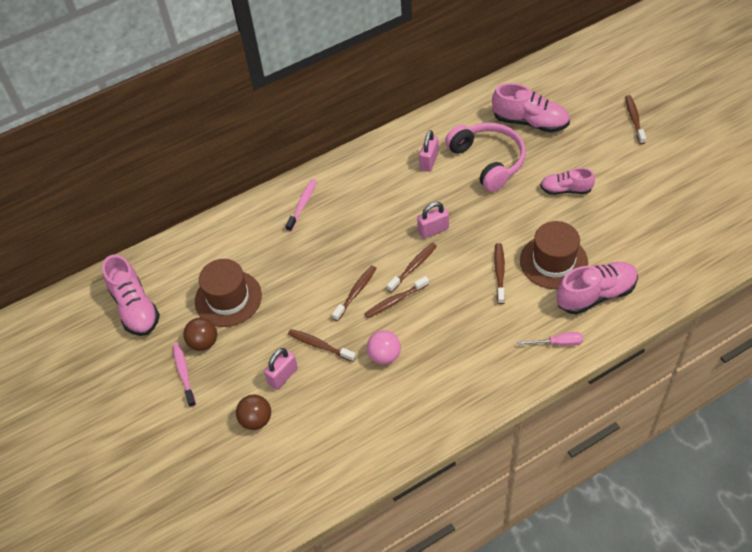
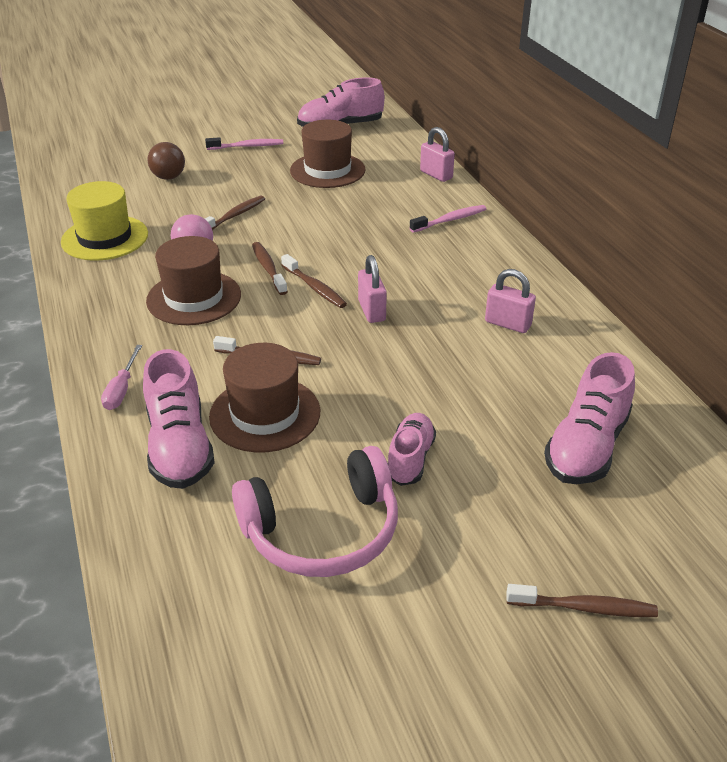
camera: 95 degrees right, 15 degrees down
(203, 342) = (278, 156): brown ball -> none
(283, 376) = (209, 193): pink padlock -> pink padlock (436, 175)
(302, 204) = (450, 220): pink toothbrush -> pink toothbrush turned 60 degrees counterclockwise
(356, 292) = (296, 244): brown toothbrush -> none
(374, 430) = (105, 238): none -> yellow hat
(445, 336) = (194, 298): none -> brown hat
(488, 161) = (497, 382): pink headphones -> pink headphones (322, 531)

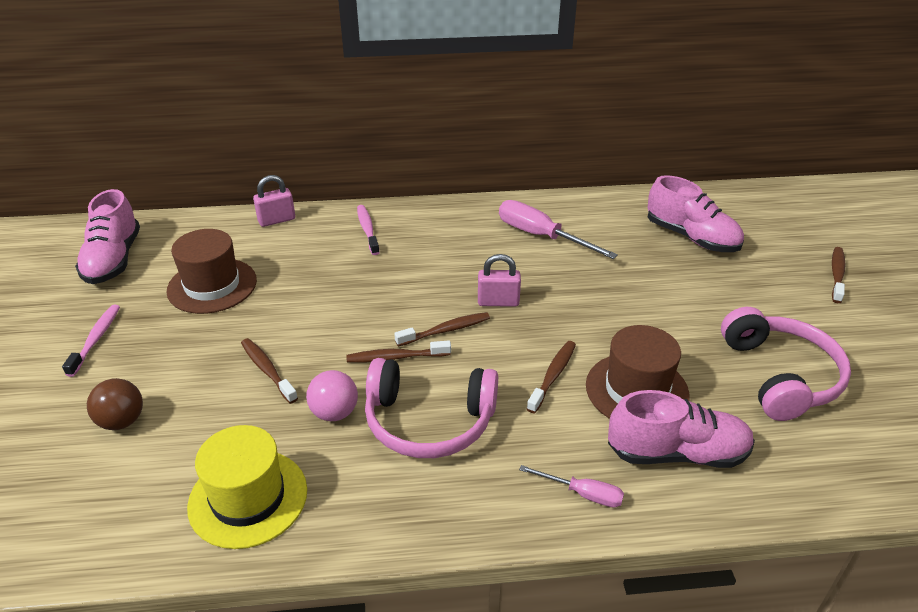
camera: 75 degrees left, 0 degrees up
(194, 298) = (429, 421): brown hat -> pink headphones
(410, 459) = (700, 317): pink shoe -> none
(507, 324) = (541, 236): pink padlock -> pink screwdriver

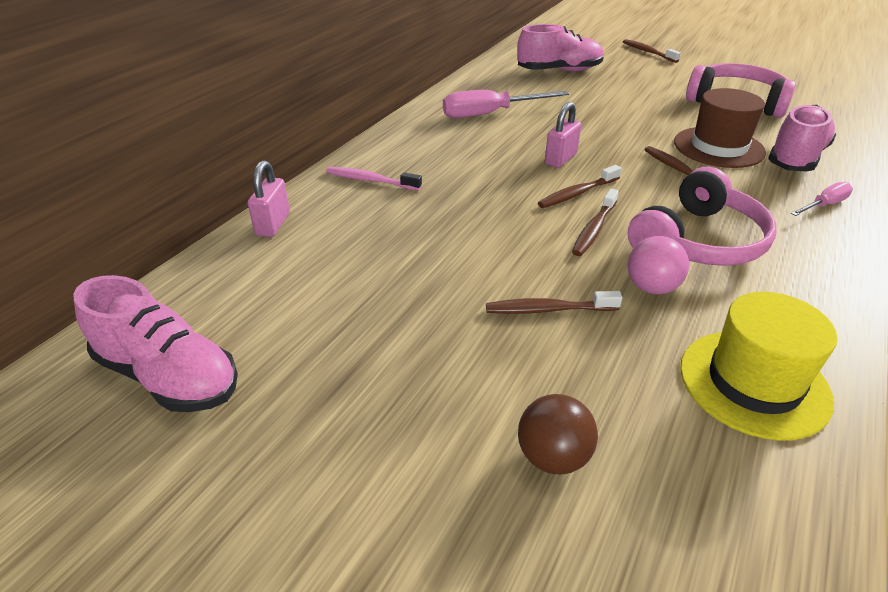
camera: 55 degrees left, 0 degrees up
(96, 339) = (345, 441): pink toothbrush -> none
(212, 285) = (344, 305): brown hat -> none
(446, 330) = (577, 193): brown toothbrush -> brown toothbrush turned 135 degrees counterclockwise

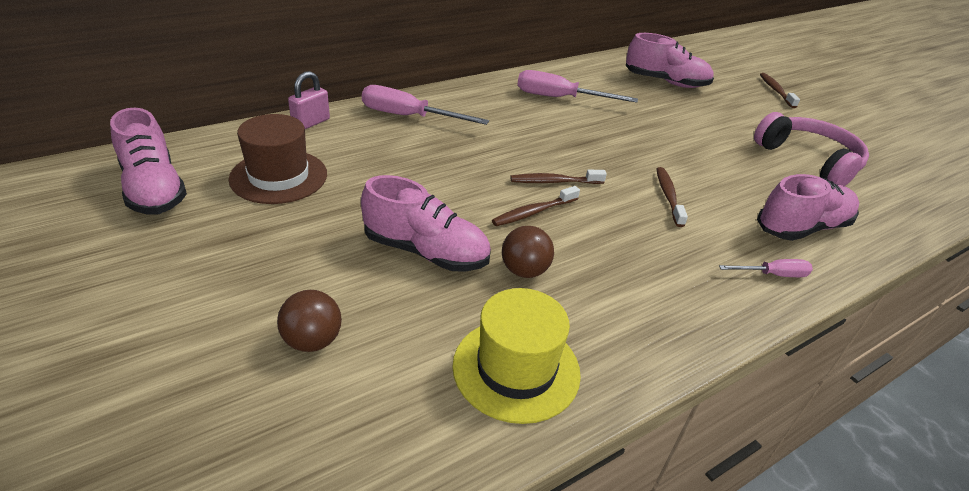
camera: 25 degrees right, 0 degrees up
(370, 180) = (409, 116): pink toothbrush -> pink screwdriver
(548, 310) = (426, 252): brown toothbrush -> pink shoe
(560, 159) = (574, 151): pink padlock -> none
(651, 287) = (524, 271): pink ball -> brown ball
(698, 241) = (610, 255): pink headphones -> none
(718, 147) = (734, 192): brown hat -> brown hat (279, 176)

